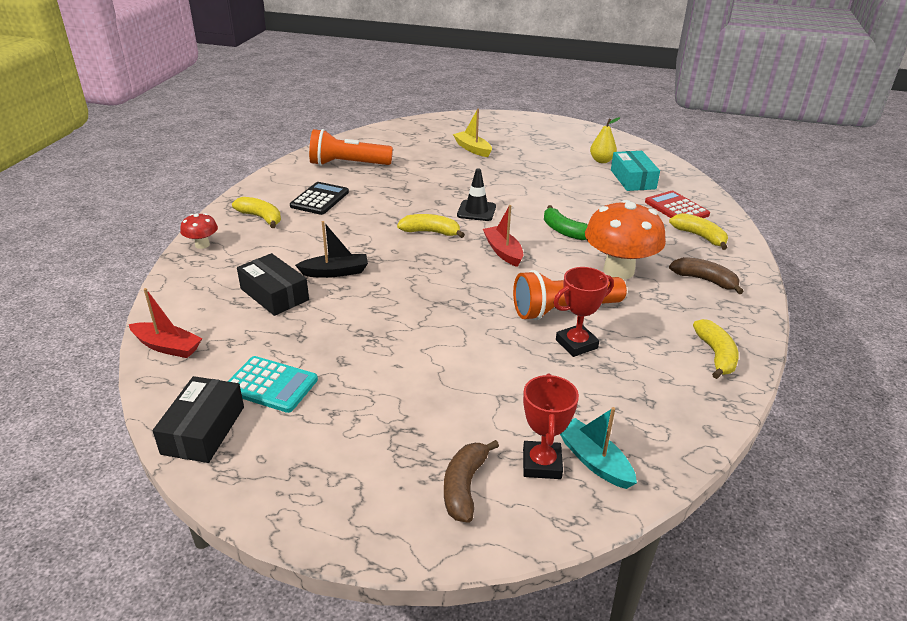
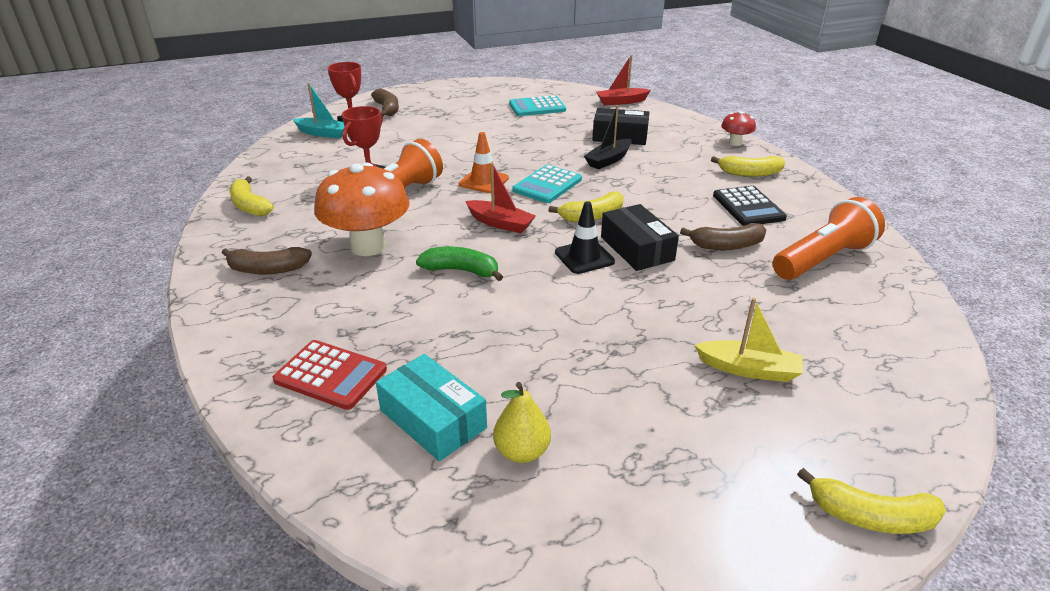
camera: 145 degrees right, 0 degrees up
(203, 430) = (538, 89): black box -> black box (637, 248)
(382, 187) = (727, 245): none -> brown banana
(424, 269) = (547, 185): none -> turquoise calculator
(472, 294) = (483, 181): none -> orange traffic cone
(699, 236) = (283, 331): yellow banana -> yellow banana (871, 516)

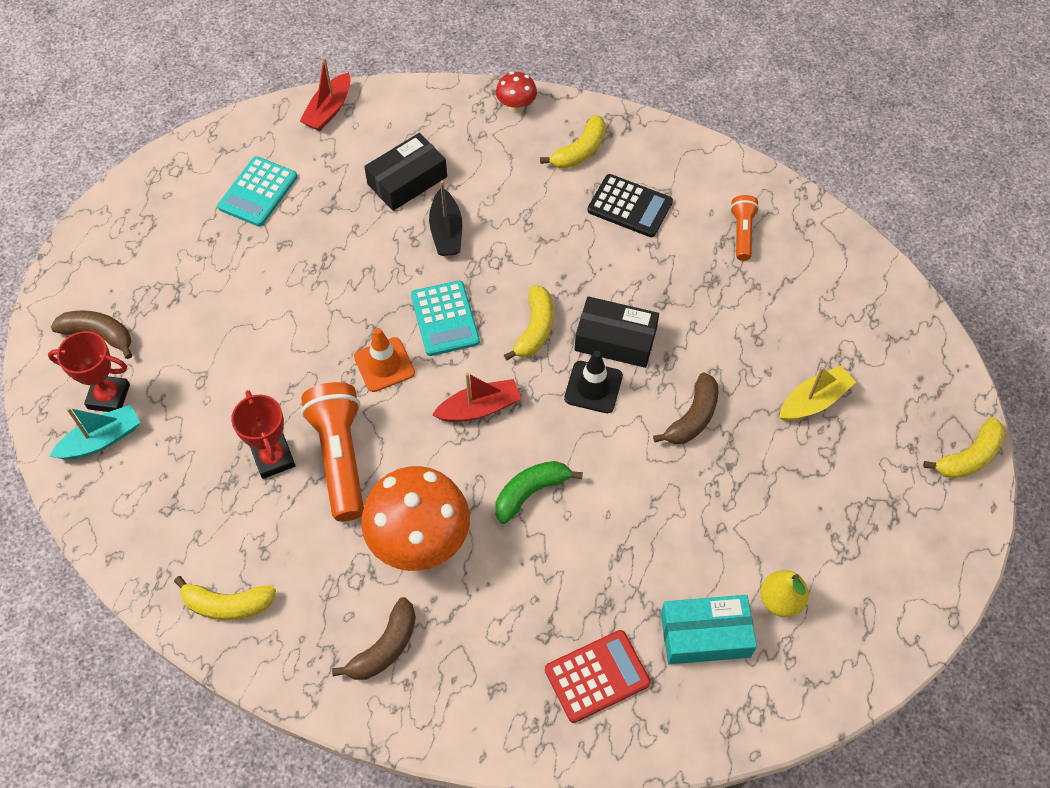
camera: 50 degrees left, 25 degrees up
(727, 245) = (668, 275): brown banana -> brown banana (693, 417)
(823, 259) = (742, 233): orange flashlight -> orange flashlight, size x0.54

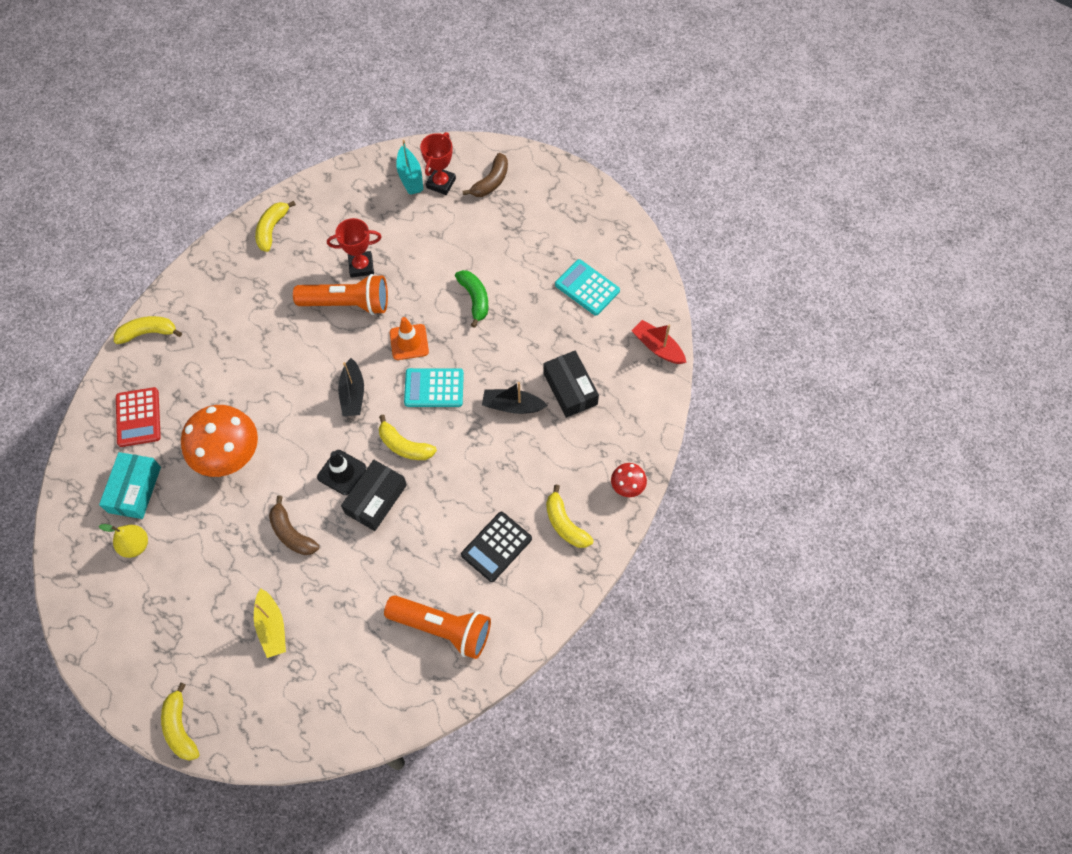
camera: 105 degrees right, 5 degrees up
(385, 647) = (209, 305): brown banana -> none
(419, 540) = (270, 337): orange mushroom -> orange mushroom (229, 456)
(454, 722) = (148, 333): none -> yellow banana
(479, 408) = (353, 394): red boat -> black boat
(530, 492) = (277, 410): green banana -> green banana (474, 299)
(742, 233) = (442, 628): orange flashlight -> orange flashlight, size x1.85

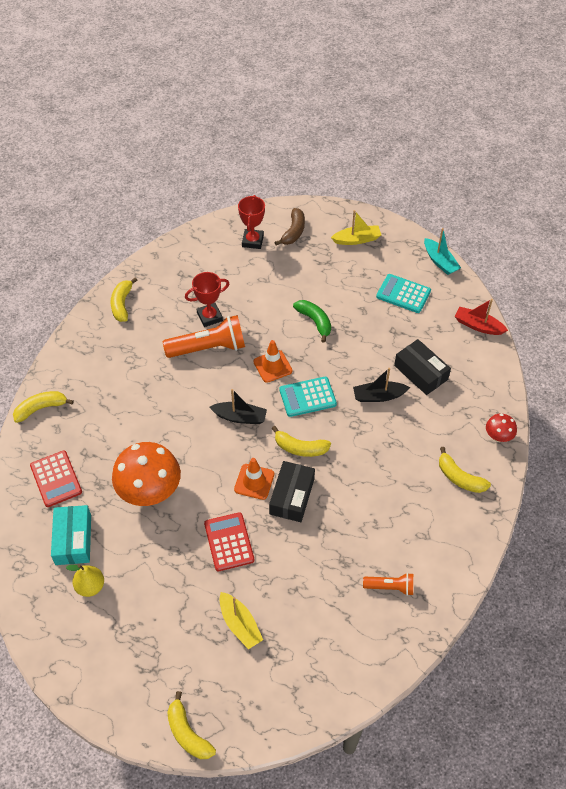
camera: 15 degrees left, 10 degrees down
(292, 533) = (229, 542): brown banana -> red calculator
(342, 472) = (254, 482): black traffic cone -> orange traffic cone
(353, 394) = (240, 417): black boat -> black boat turned 60 degrees counterclockwise
(410, 177) = (225, 241): turquoise boat -> turquoise boat (440, 261)
(442, 628) = (390, 587): orange flashlight -> orange flashlight, size x0.54
(496, 547) = (410, 509): black calculator -> none
(559, 207) = (357, 239): none -> yellow boat

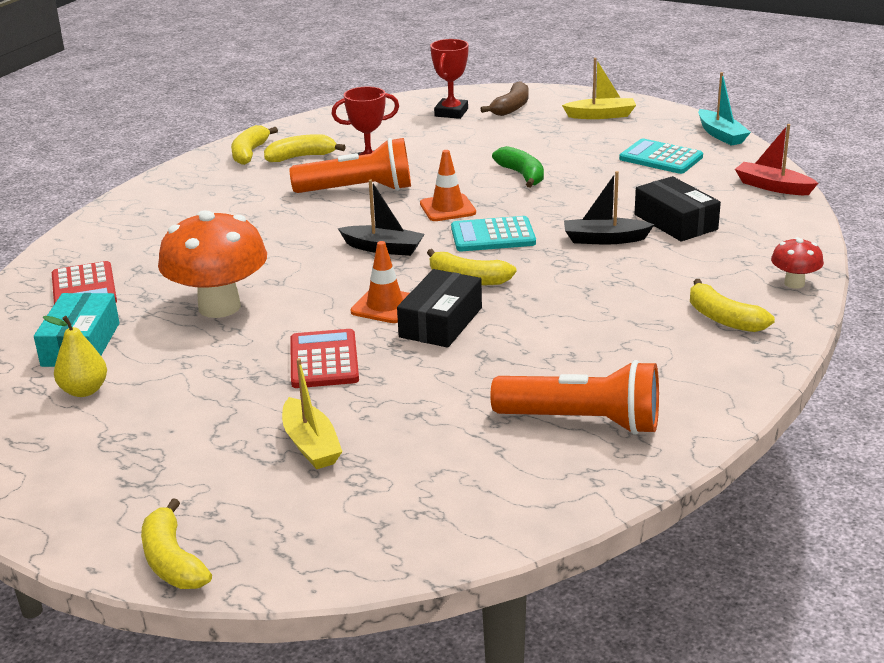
camera: 10 degrees right, 25 degrees down
(41, 408) = (94, 229): yellow banana -> yellow banana (301, 157)
(390, 587) = (583, 422): orange flashlight -> orange flashlight, size x1.85

